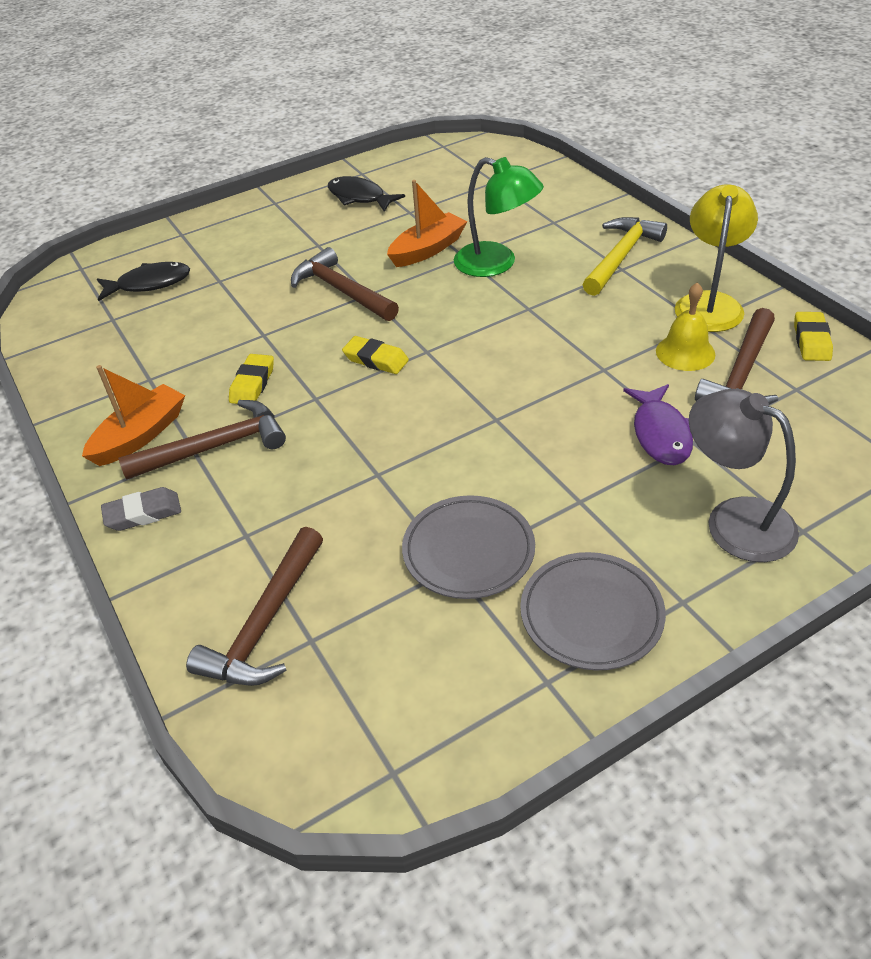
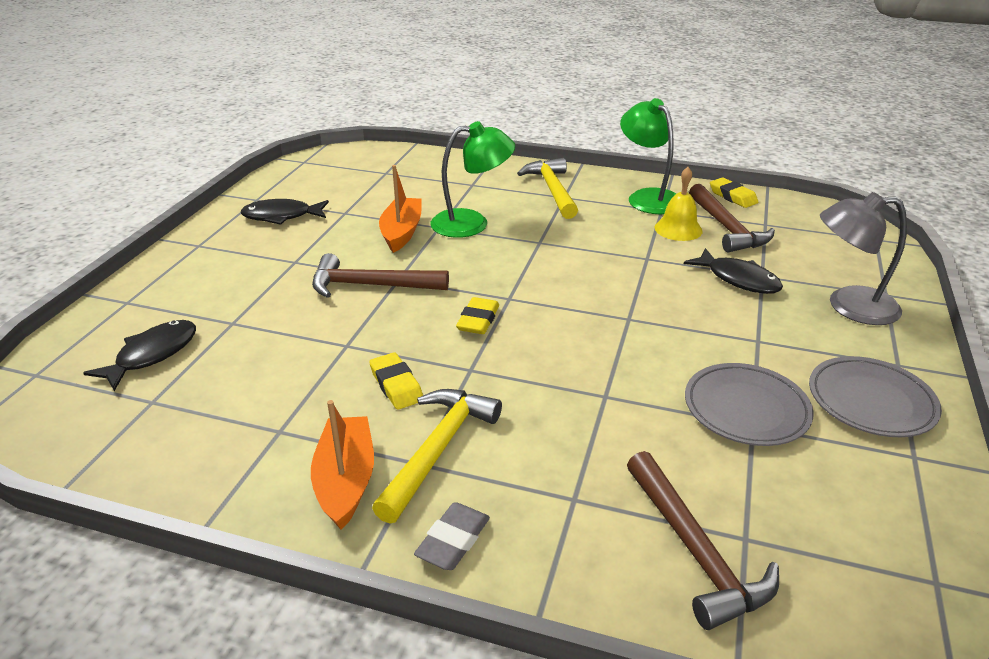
camera: 45 degrees left, 10 degrees down
(215, 447) = (438, 449): brown hammer -> yellow hammer
(376, 359) = (478, 320): yellow eraser -> yellow eraser turned 60 degrees counterclockwise
(661, 434) = (738, 279): purple fish -> black fish
(709, 303) = (648, 197): yellow lamp -> green lamp

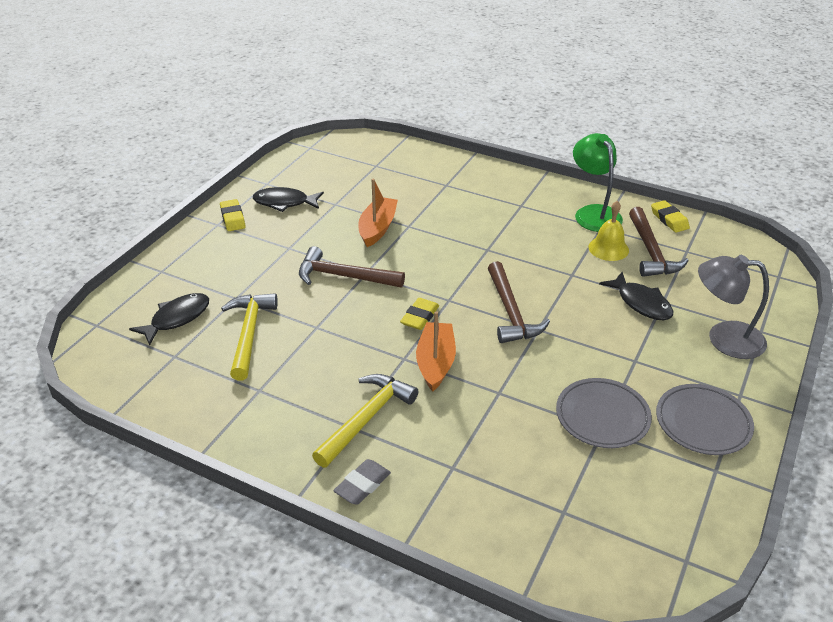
camera: 10 degrees right, 5 degrees up
(346, 480) = (299, 433): orange boat -> orange boat (435, 363)
(396, 385) = (347, 365): yellow eraser -> yellow eraser (233, 218)
(472, 223) = (436, 225): green lamp -> none
(552, 190) = (513, 197): yellow hammer -> yellow hammer (249, 334)
(695, 551) = (525, 515): brown hammer -> brown hammer (511, 312)

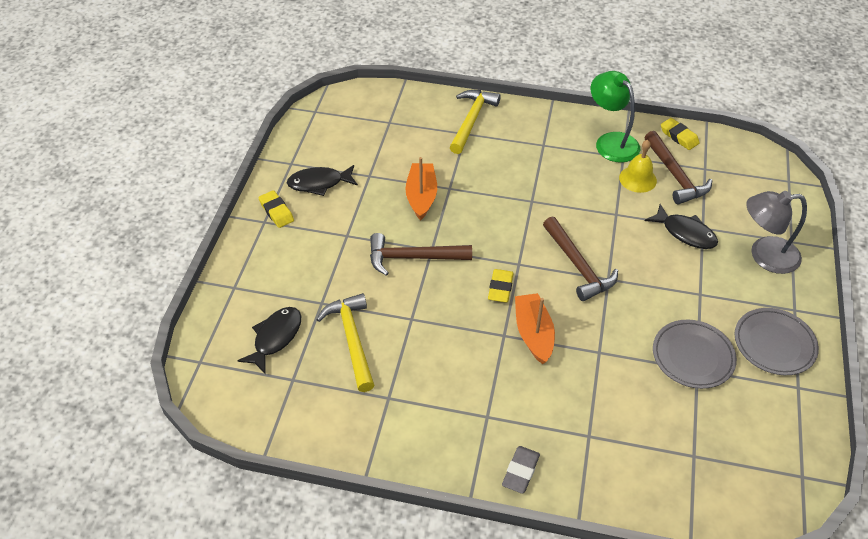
camera: 15 degrees left, 10 degrees up
(366, 418) = (496, 405): yellow hammer -> yellow hammer (471, 120)

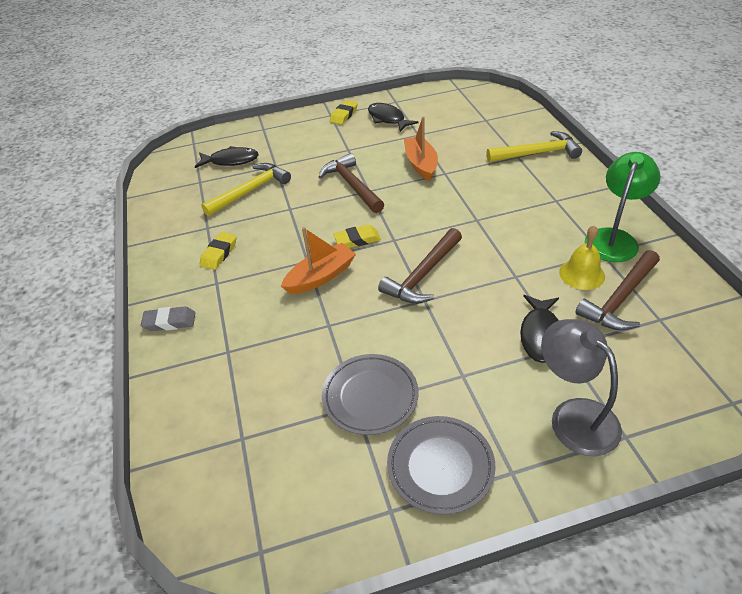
camera: 65 degrees right, 5 degrees down
(421, 196) = (421, 164): orange boat -> orange boat turned 75 degrees counterclockwise
(679, 136) = (685, 282): yellow eraser -> yellow eraser (219, 254)

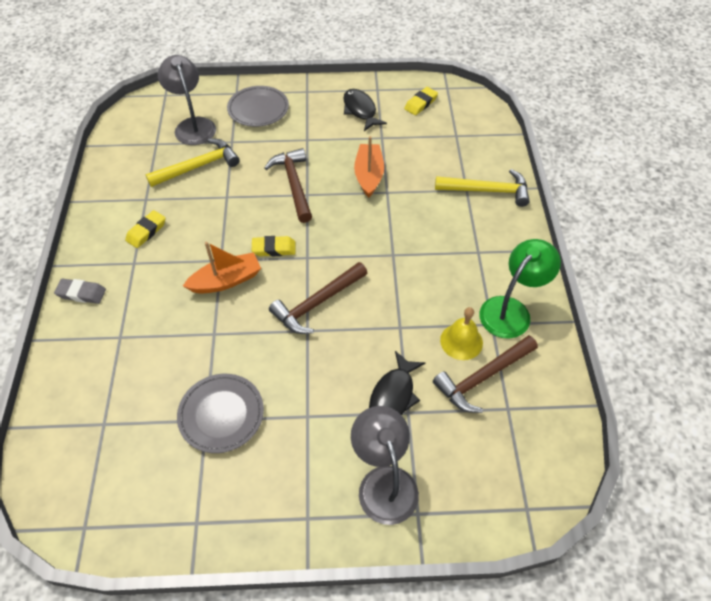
camera: 10 degrees right, 10 degrees up
(231, 161) = (193, 125): black fish -> grey lamp
(344, 115) = (320, 95): yellow eraser -> yellow eraser (421, 103)
(440, 466) = (252, 496): grey plate -> grey plate (258, 109)

